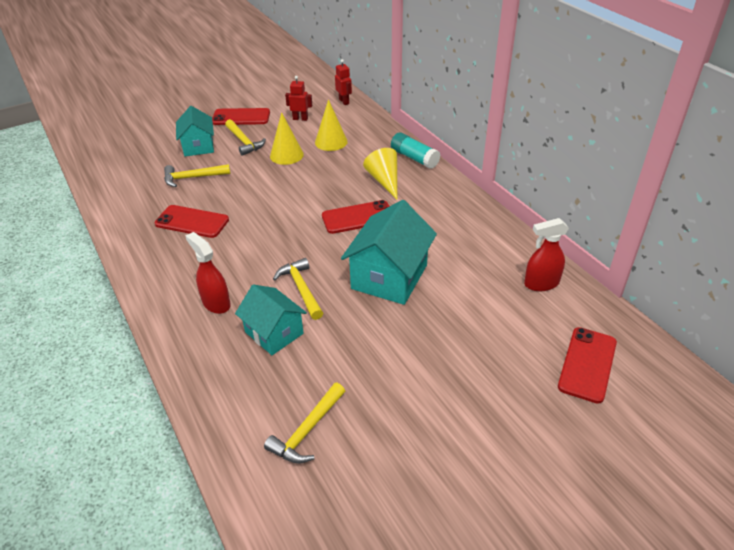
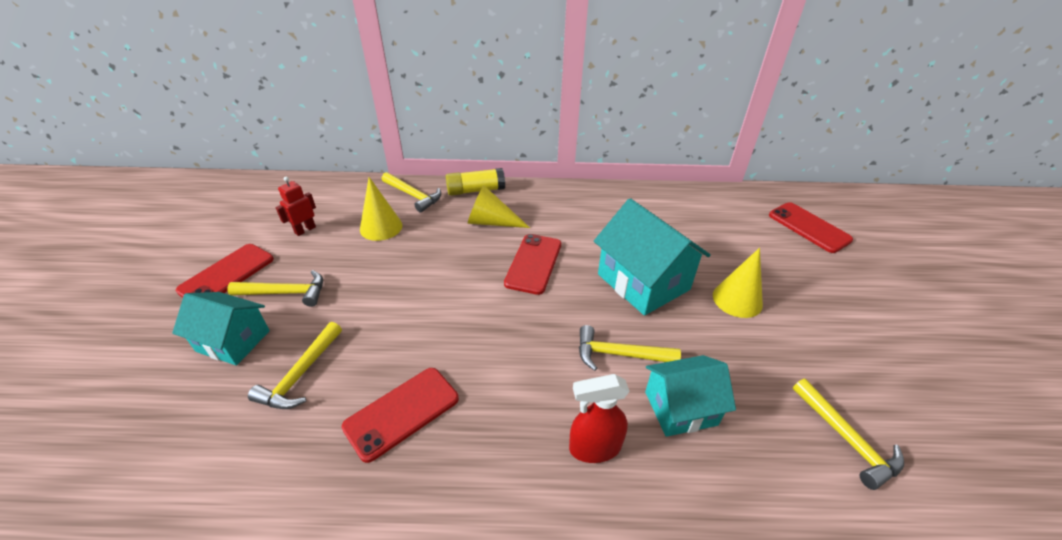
camera: 60 degrees left, 0 degrees up
(286, 155) = (362, 268): yellow cone -> yellow cone (737, 299)
(344, 101) = (319, 188): red robot -> none
(377, 137) = (413, 196): none -> yellow hammer
(414, 158) = (476, 190): turquoise glue stick -> yellow glue stick
(541, 284) = (706, 206): red spray bottle -> none

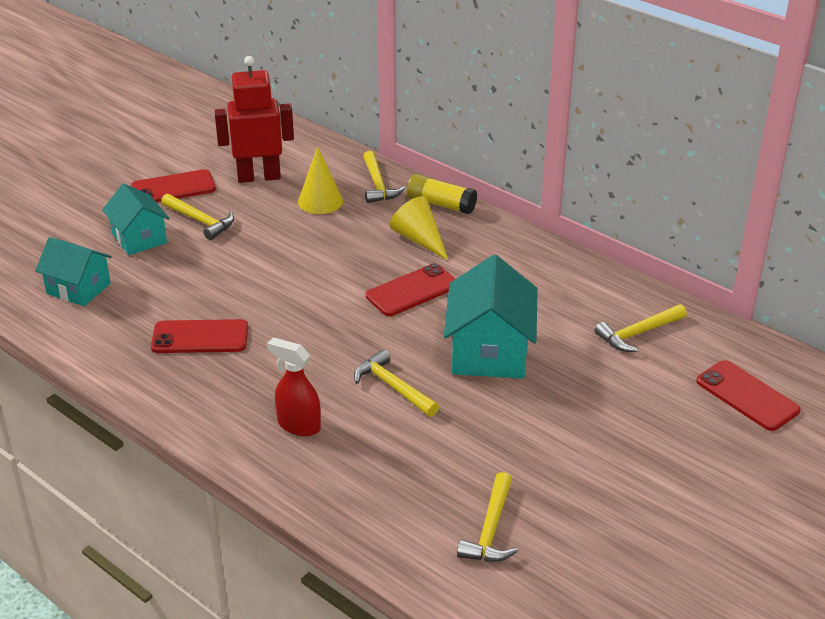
camera: 40 degrees right, 5 degrees down
(300, 375) = (161, 281): yellow hammer -> yellow hammer (638, 334)
(305, 230) = (259, 177): red robot -> red robot, size x2.05
(681, 408) = (391, 441): turquoise house -> turquoise house (78, 288)
(737, 299) = (556, 407): yellow cone -> none
(809, 227) = (747, 396): red phone -> red phone turned 45 degrees counterclockwise

